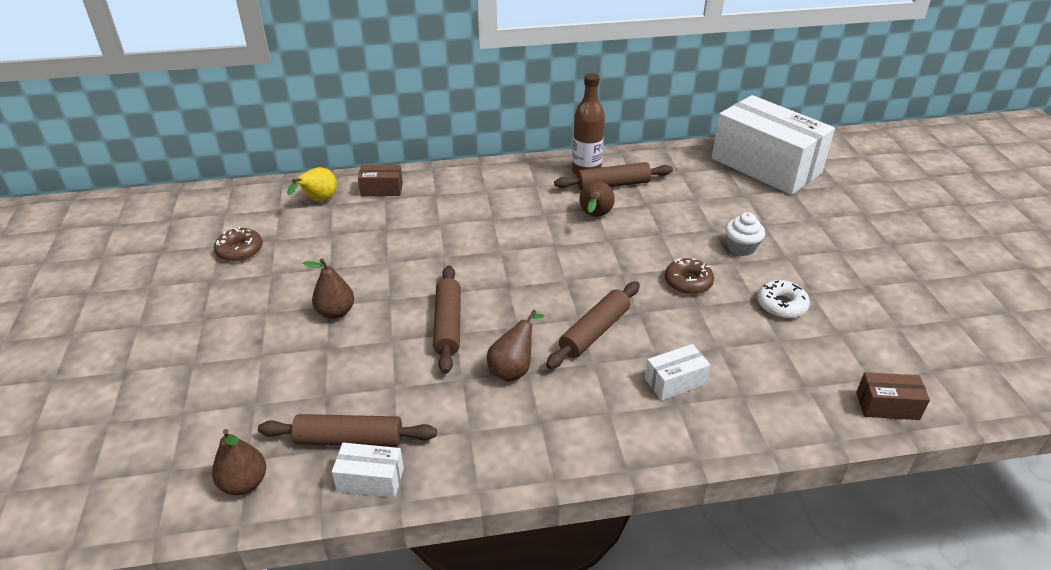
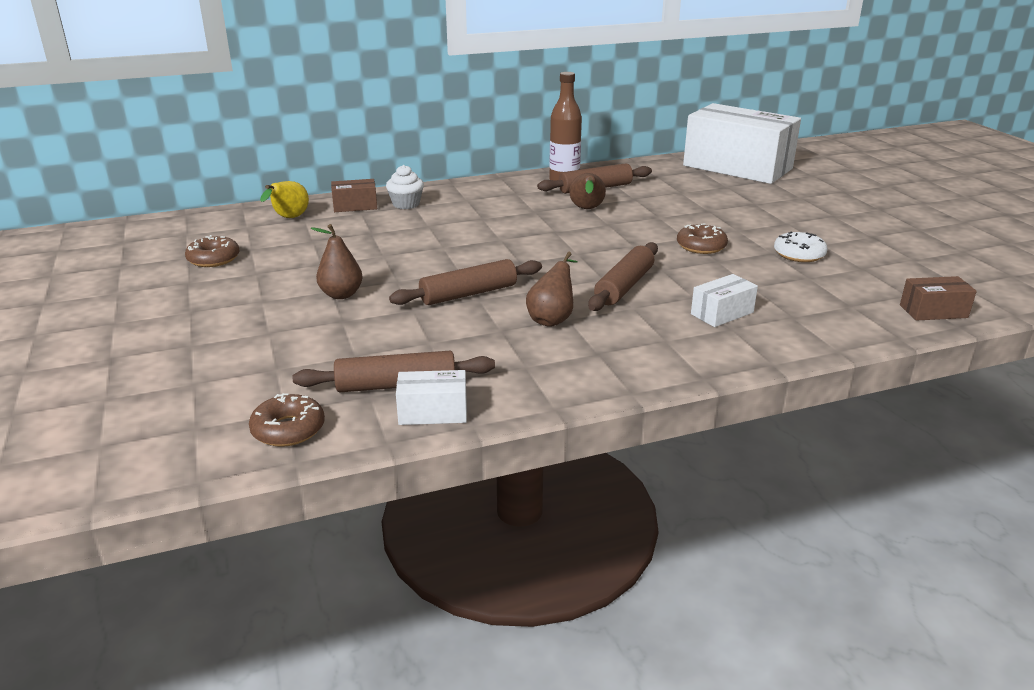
camera: 10 degrees left, 10 degrees down
(244, 483) = (288, 429): brown pear -> brown donut
(448, 325) = (468, 294): brown rolling pin -> brown rolling pin turned 75 degrees clockwise
(741, 247) = (741, 220): white cupcake -> white cupcake (406, 204)

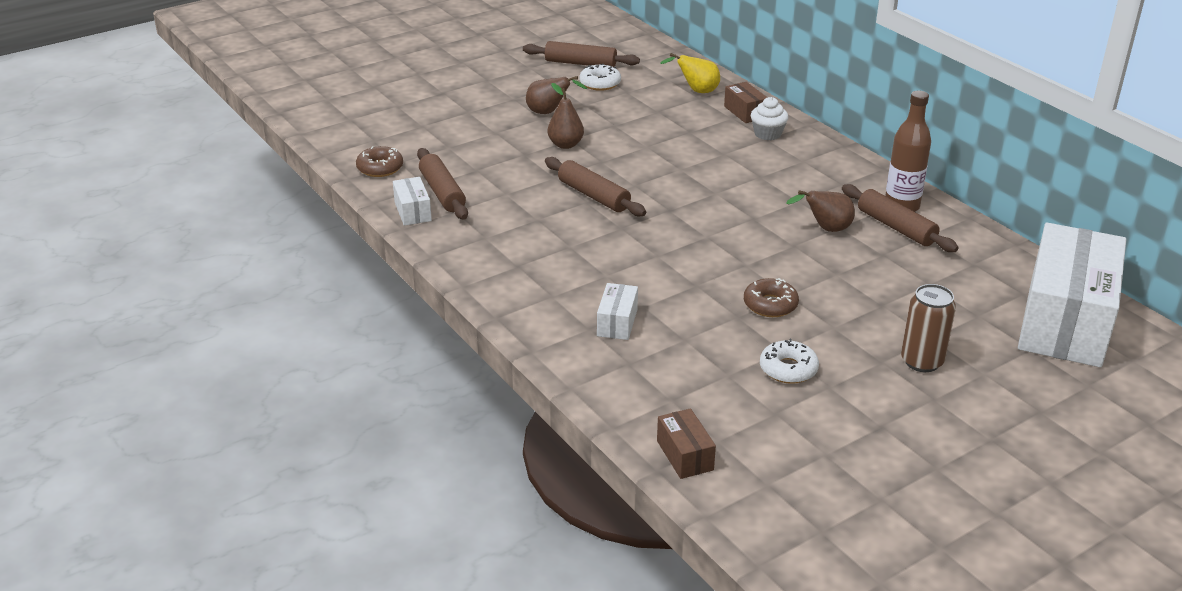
camera: 75 degrees right, 5 degrees up
(213, 259) = (600, 83): brown donut -> white donut
(552, 319) = (566, 239): brown pear -> brown pear (549, 112)
(624, 286) = (647, 267): brown rolling pin -> brown rolling pin (580, 63)
(722, 313) = (617, 322): white box -> white box turned 60 degrees clockwise
(786, 211) = (922, 361): none -> brown can

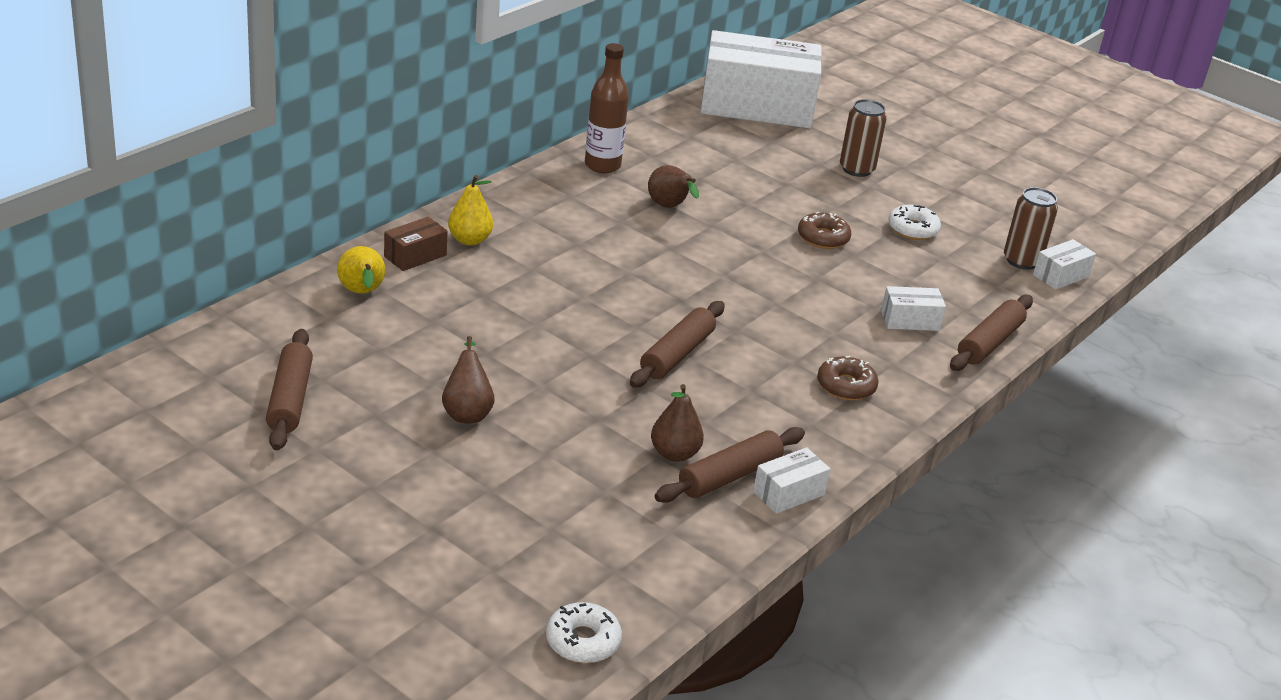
camera: 110 degrees left, 0 degrees up
(380, 168) = (694, 547): brown donut -> brown donut (846, 386)
(565, 145) = (557, 388): brown pear -> brown pear (674, 454)
(600, 83) = (358, 375): white donut -> white donut (583, 641)
(685, 455) = (1060, 276): brown box -> white box
(719, 433) = (1022, 261): none -> brown can
(767, 134) = (469, 240): white cupcake -> yellow pear
(896, 227) = (645, 170): brown rolling pin -> brown rolling pin (989, 343)

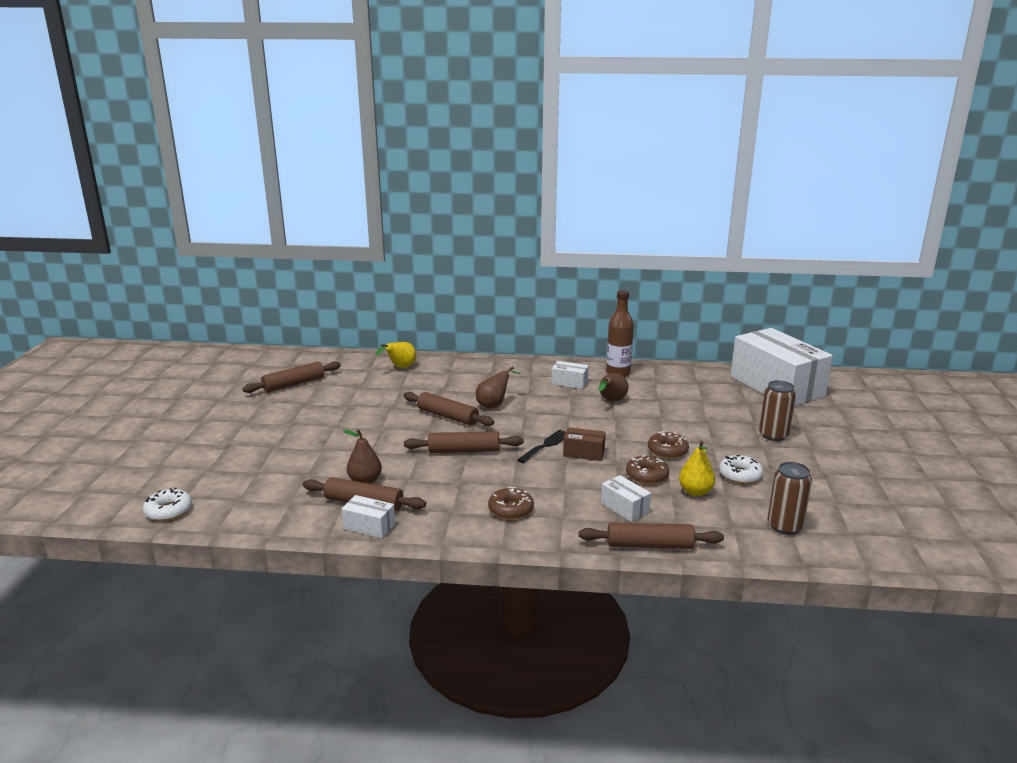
camera: 60 degrees right, 10 degrees down
(415, 256) = (450, 366): brown box -> brown box (584, 453)
(467, 412) = (333, 420): brown pear -> brown pear (494, 405)
(469, 240) = (485, 371): yellow pear -> yellow pear (695, 492)
(569, 325) = (447, 416): none -> brown rolling pin
(727, 298) = (546, 445): none -> black fork
(860, 276) = (647, 475): none -> brown donut
(1060, 276) = (797, 548): white box -> white box (569, 383)

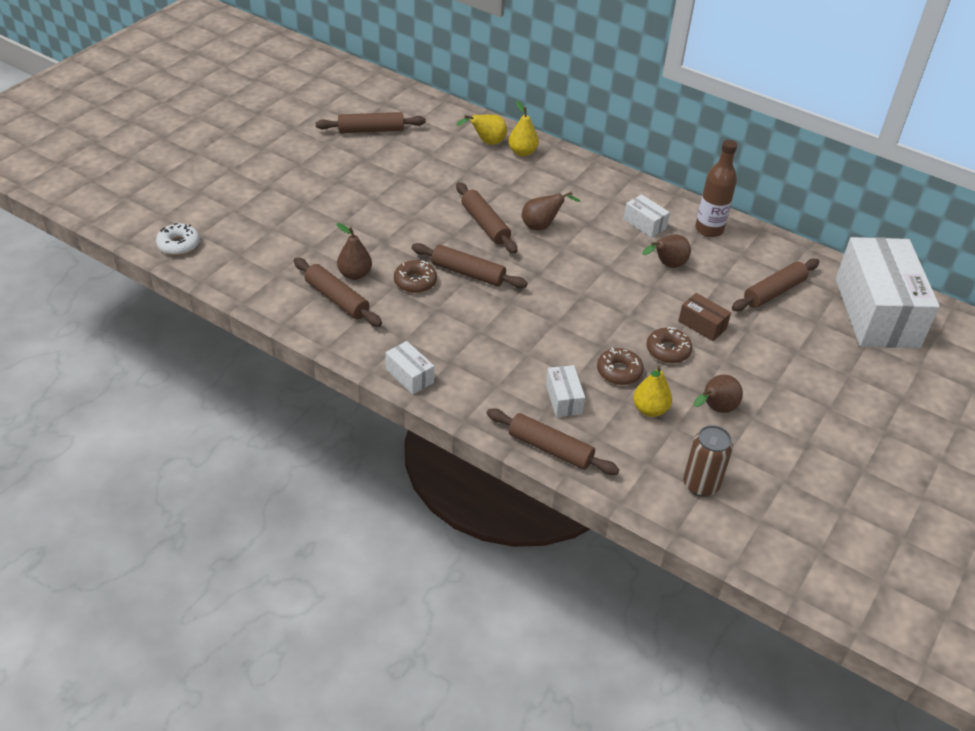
camera: 25 degrees right, 20 degrees up
(369, 526) = (324, 326): white box -> white box (409, 376)
(434, 366) = (522, 152): none -> yellow pear
(511, 509) = (457, 358): brown donut -> brown donut (415, 282)
(546, 445) = (551, 296): black fork -> none
(584, 453) = (580, 320): brown box -> brown box (702, 325)
(700, 395) = (774, 292): none -> brown rolling pin
(740, 475) = (715, 409): white donut -> brown pear
(773, 435) = (802, 375): brown can -> none

